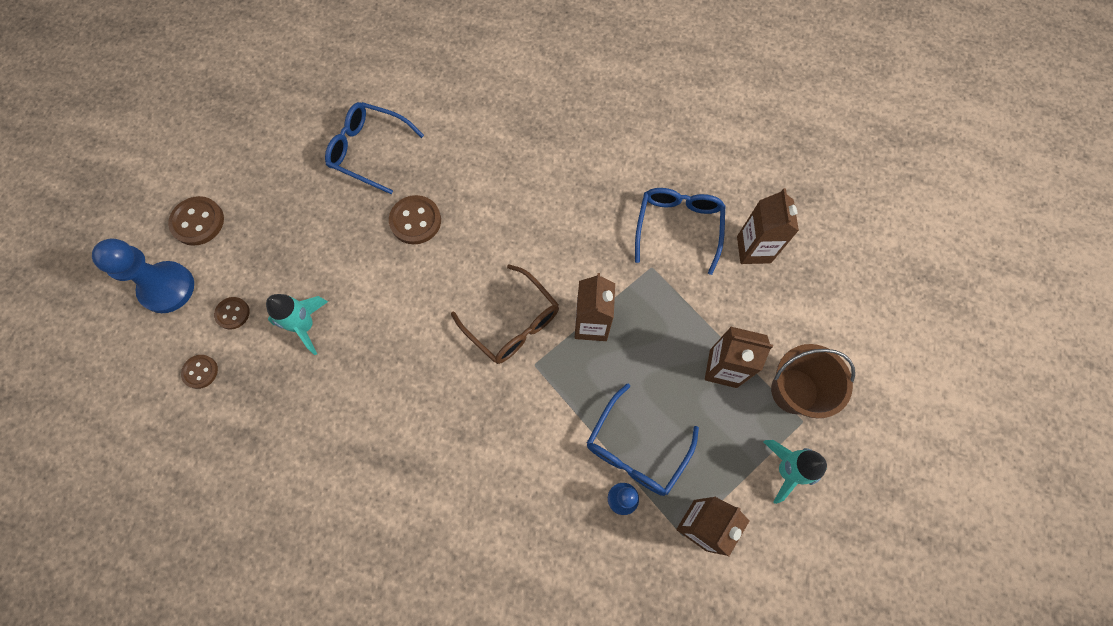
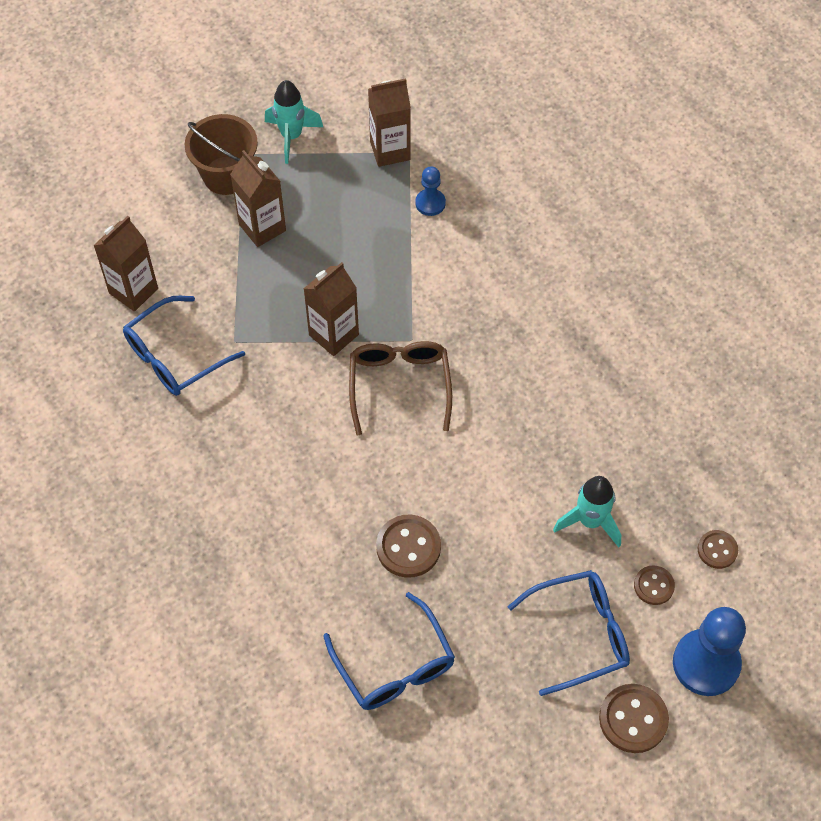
camera: 140 degrees left, 10 degrees down
(636, 449) = (388, 225): blue glasses -> blue glasses (580, 634)

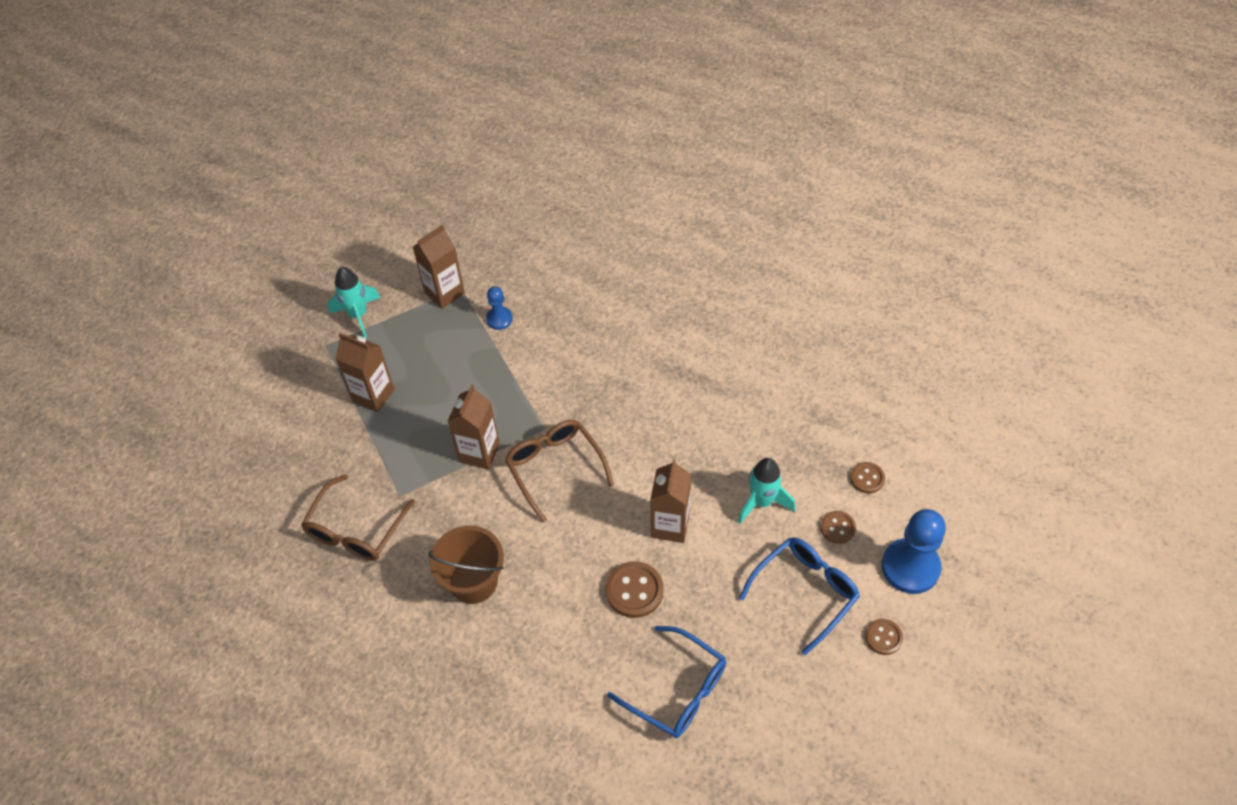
camera: 25 degrees left, 5 degrees down
(133, 291) = (291, 493): brown carton -> brown carton (670, 525)
(174, 356) = (355, 530): blue glasses -> brown glasses
(226, 175) = (320, 368): brown bucket -> brown bucket (473, 582)
(633, 719) = (883, 637): brown button -> brown button, size x0.61

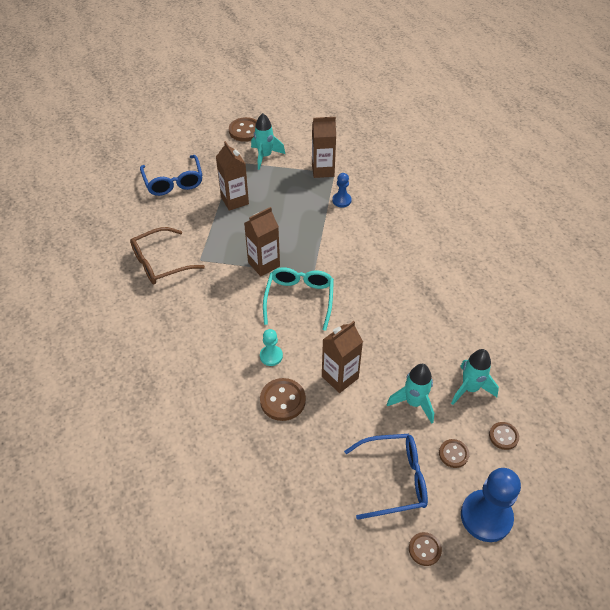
camera: 35 degrees right, 5 degrees down
(301, 295) = (245, 131): none -> brown button
(473, 582) = (195, 331): brown bucket -> none
(555, 468) = (299, 299): brown glasses -> turquoise glasses
(581, 552) = (271, 356): none -> turquoise pawn
(677, 690) = (254, 479): blue glasses -> blue glasses (173, 182)
(801, 450) = (470, 388): none -> turquoise rocket

